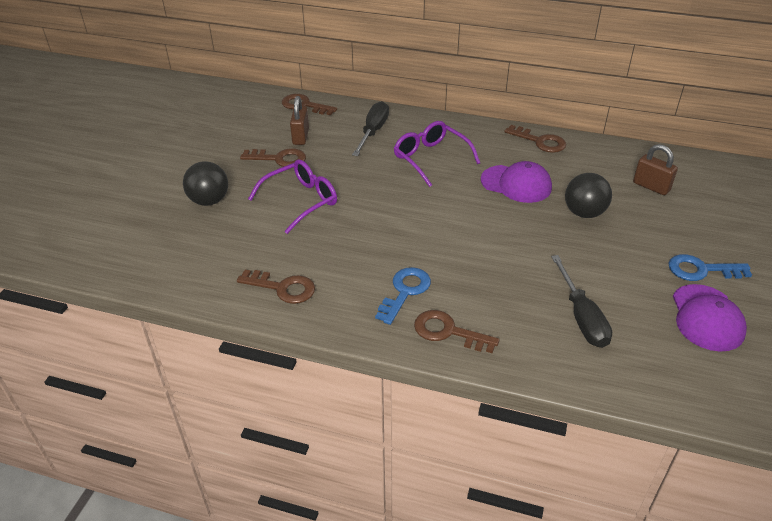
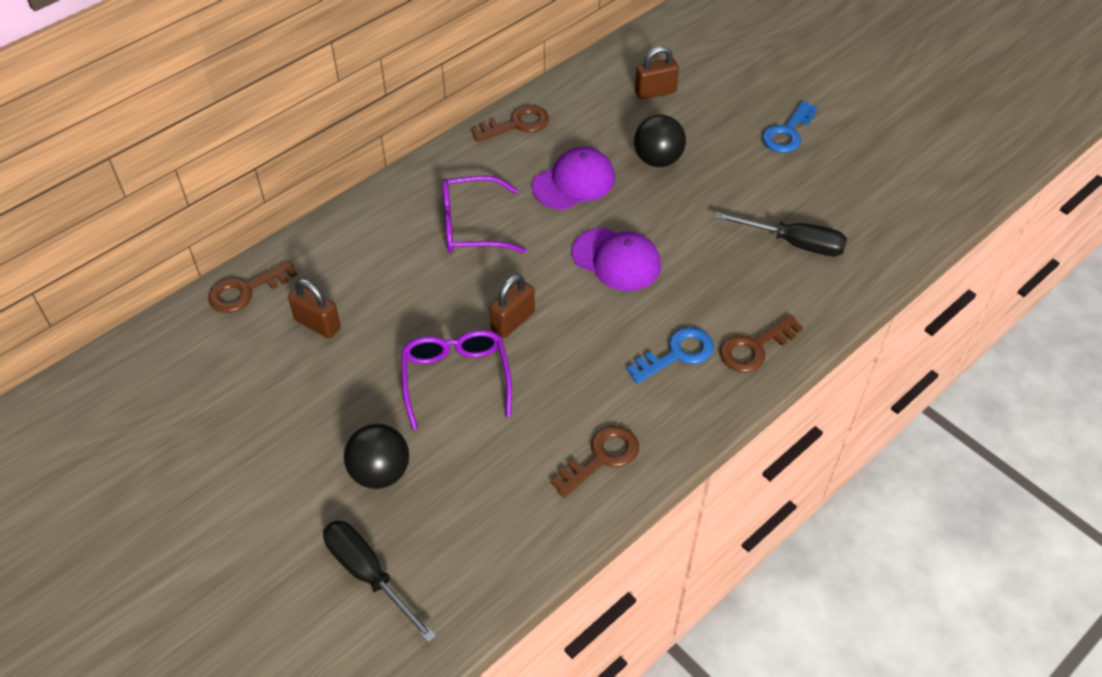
camera: 60 degrees left, 10 degrees up
(279, 159) = (349, 365): brown key -> none
(367, 205) = (513, 321): none -> brown padlock
(373, 132) = (371, 251): black screwdriver -> black screwdriver (368, 575)
(405, 291) = (677, 354): blue key -> blue key turned 90 degrees clockwise
(707, 318) = (844, 166): purple cap -> purple cap (616, 260)

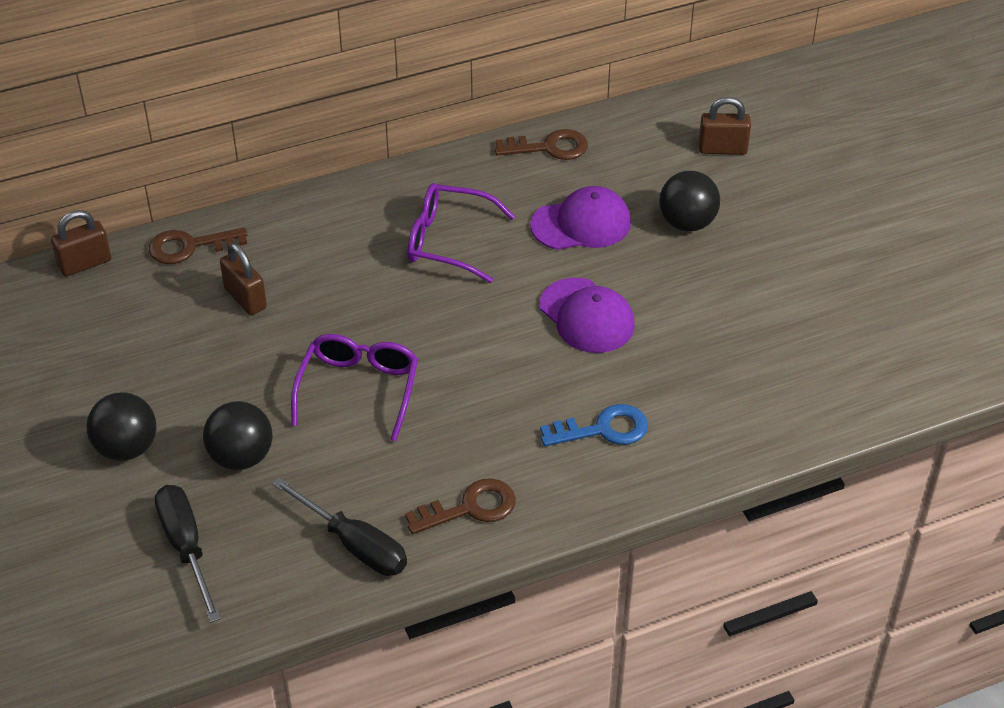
camera: 20 degrees right, 5 degrees down
(270, 496) = (127, 448): none -> black ball
(513, 321) = (445, 349): brown padlock -> brown padlock (85, 264)
(754, 348) = (691, 446): brown key -> none
(787, 133) = (853, 230): blue key -> none
(794, 243) = (796, 351): black screwdriver -> black screwdriver (354, 544)

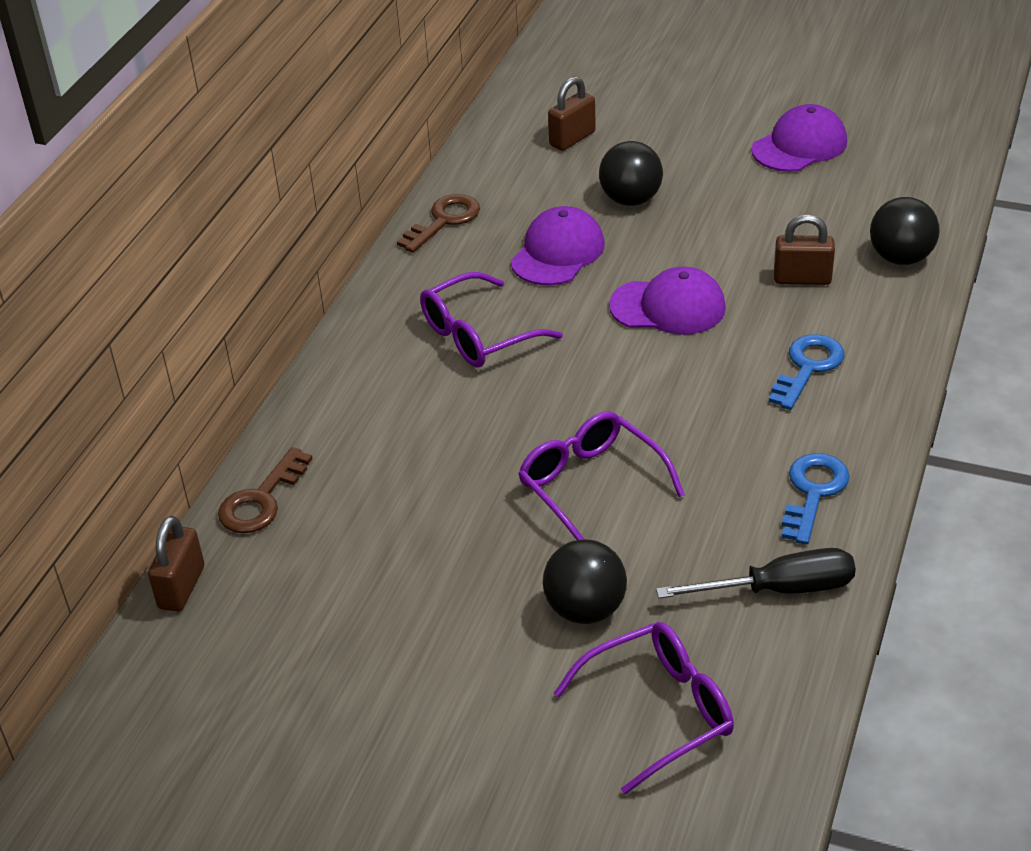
camera: 45 degrees left, 5 degrees down
(127, 448) = (477, 687): black ball -> black ball (900, 258)
(186, 548) = (660, 711): black screwdriver -> purple glasses
(245, 298) = (381, 498): brown padlock -> brown padlock (802, 279)
(470, 508) = (813, 492): brown key -> blue key
(871, 273) = (799, 146): none -> purple cap

